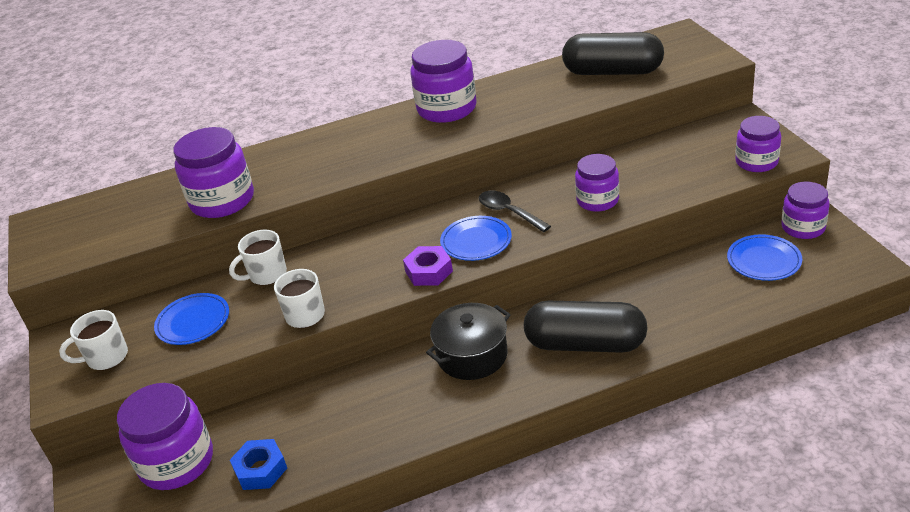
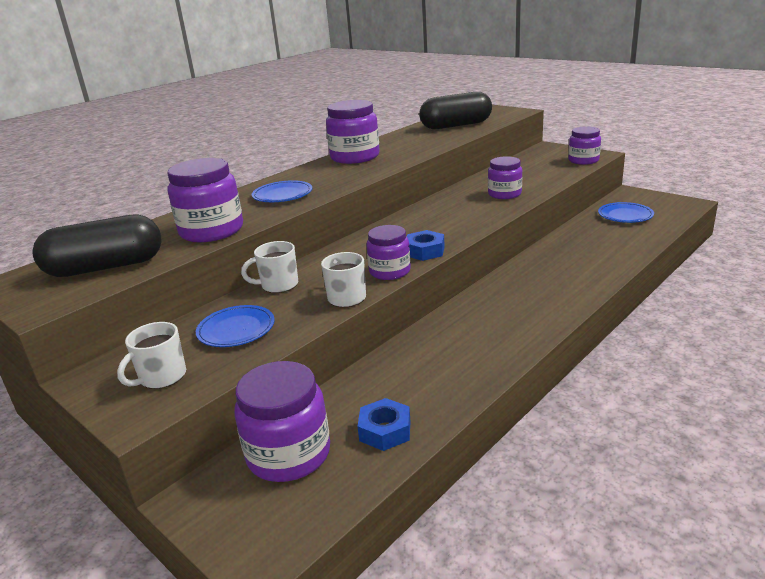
camera: 30 degrees left, 10 degrees down
(267, 274) = (278, 285): white mug -> white mug turned 45 degrees clockwise
(428, 271) = (425, 251): purple nut -> blue nut
(472, 355) = (488, 307): black pot -> none
(476, 241) = (442, 229): blue plate -> blue plate (282, 195)
(508, 212) = (447, 211): black spoon -> none
(585, 344) = (565, 279): black capsule -> black capsule (105, 267)
(803, 227) = (627, 197): purple jar -> purple jar (390, 271)

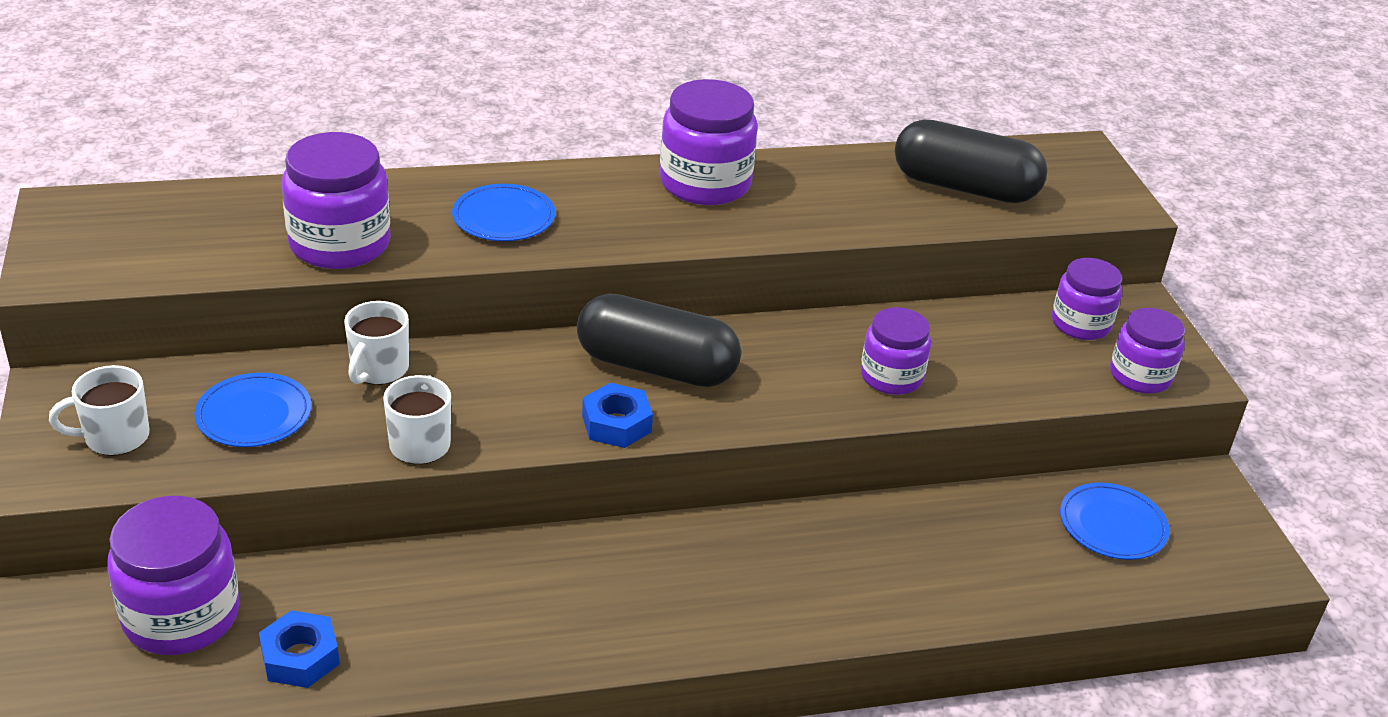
camera: 30 degrees right, 10 degrees up
(105, 267) = (169, 243): black capsule -> black capsule (656, 367)
(278, 285) = (378, 369): white mug -> white mug turned 90 degrees counterclockwise
(390, 271) = (525, 432): purple jar -> purple jar (1080, 324)

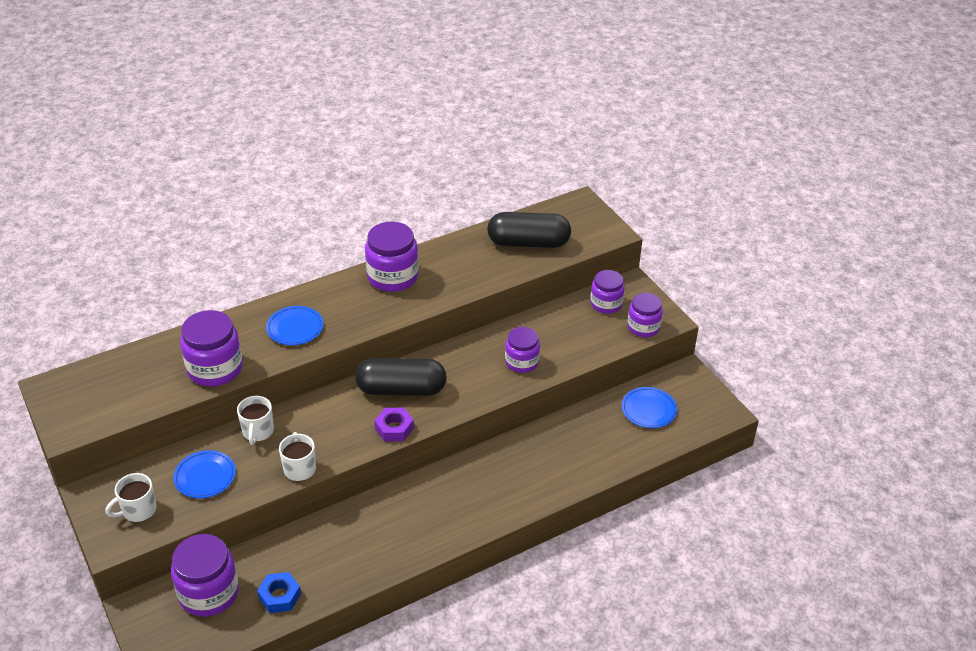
camera: 15 degrees left, 5 degrees up
(616, 424) = (394, 428): blue nut -> purple nut

